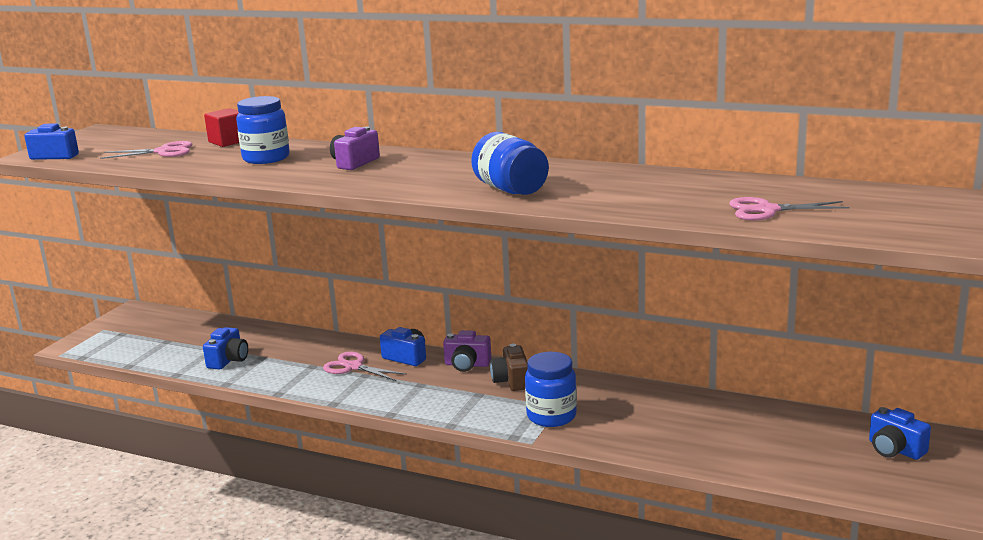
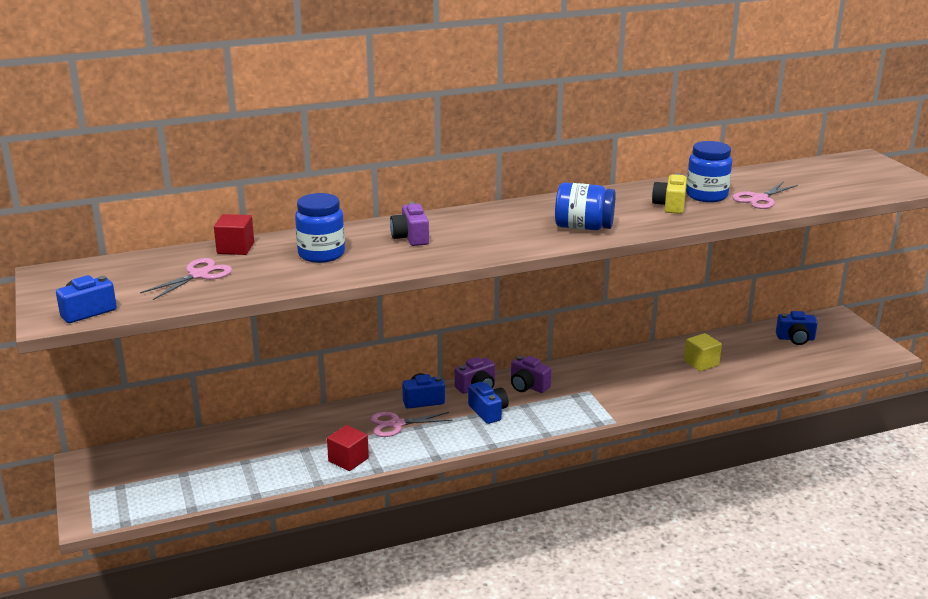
camera: 45 degrees left, 5 degrees up
(228, 360) = (279, 464): blue camera -> blue camera (488, 412)
(273, 377) = (348, 460): none -> red cube
(511, 381) = (528, 386): brown camera -> purple camera
(551, 416) = (596, 399): blue jar -> blue jar (706, 195)
(646, 193) = (670, 205): none -> yellow camera
(725, 428) = (701, 363): none -> yellow cube

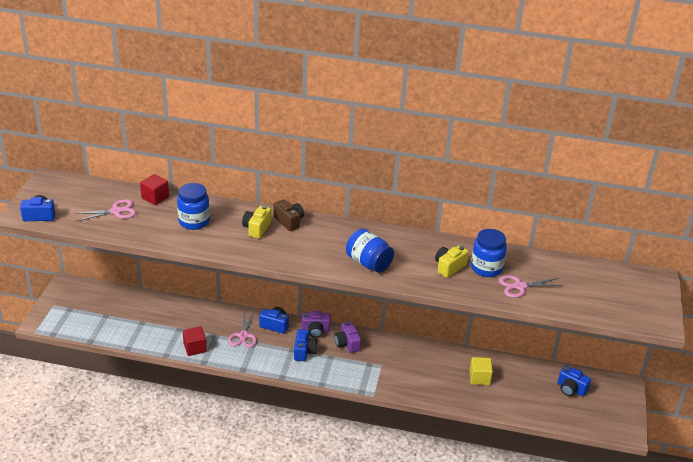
camera: 30 degrees right, 10 degrees up
(396, 424) = (243, 335): pink scissors -> pink scissors turned 105 degrees counterclockwise
(410, 237) = (257, 228): purple camera -> yellow camera
(440, 221) = (289, 221): none -> brown camera

